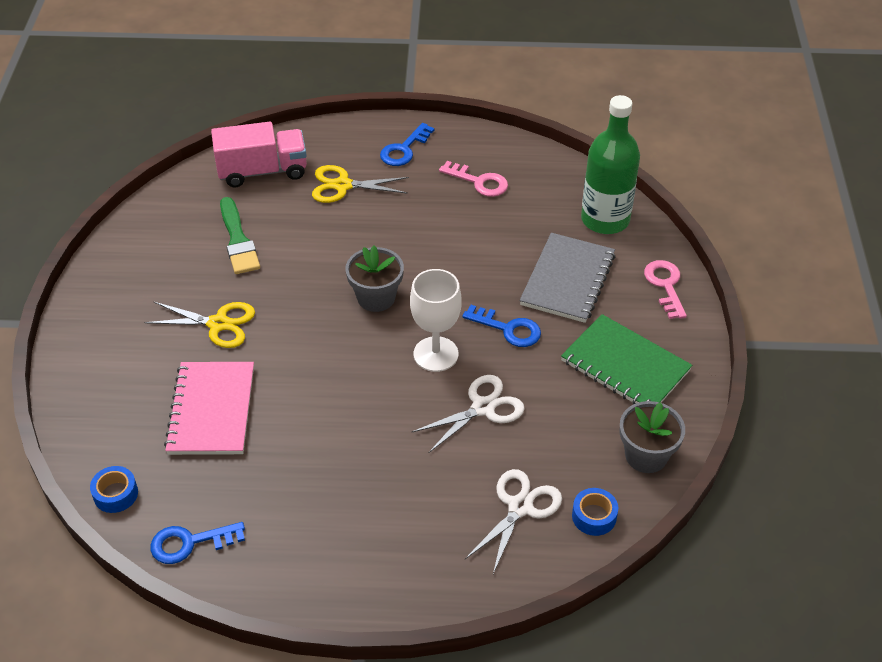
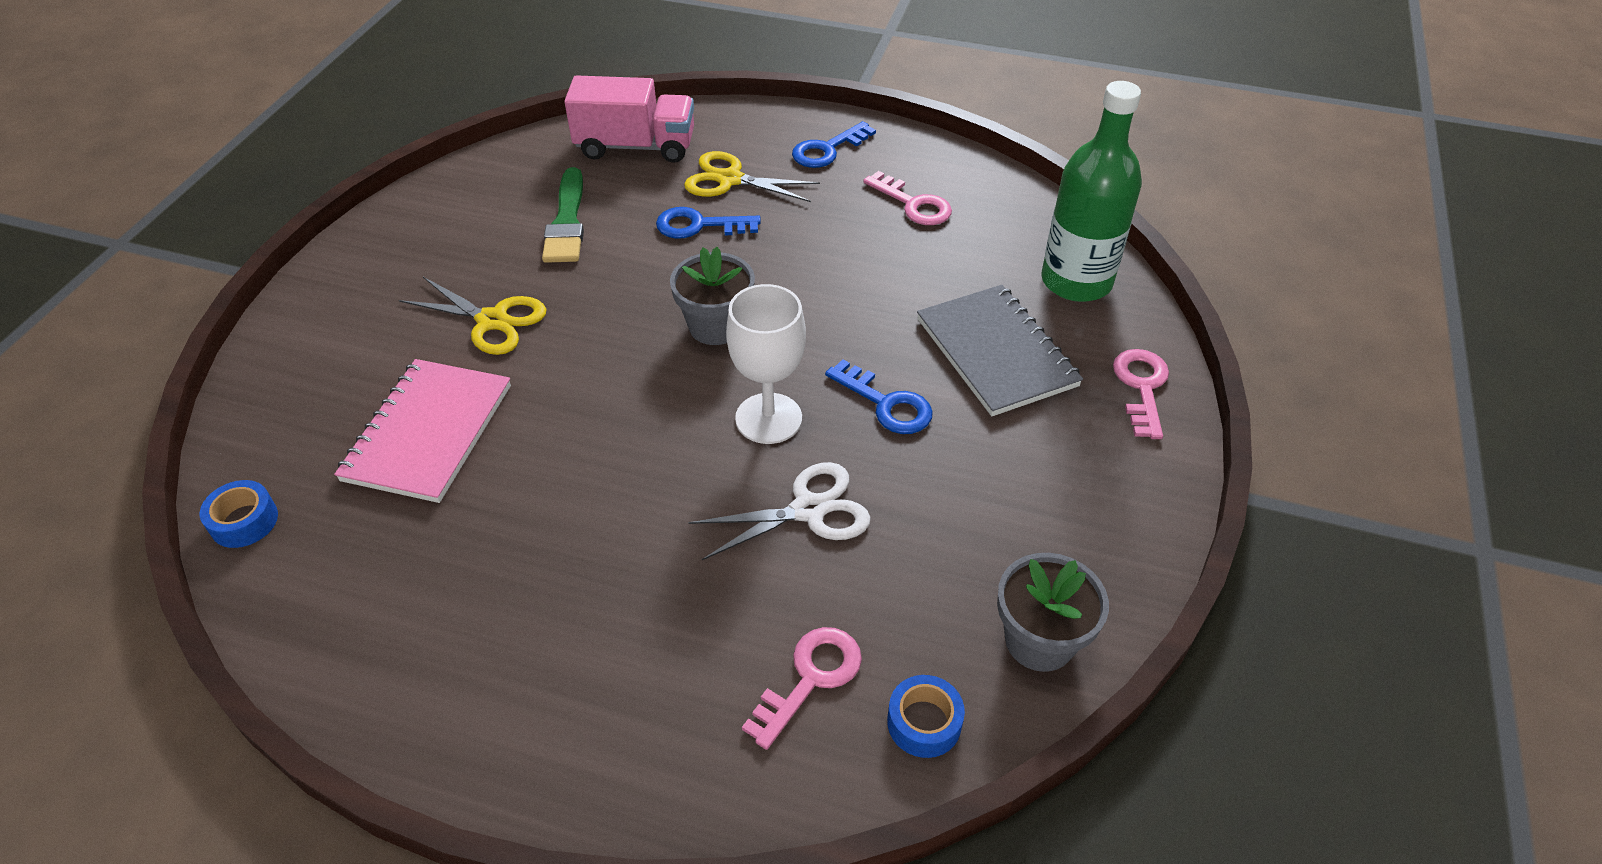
camera: 15 degrees right, 0 degrees up
(190, 543) = (305, 617): blue key -> blue key (699, 225)
(520, 507) = (810, 678): white scissors -> pink key
(567, 280) = (996, 352): grey notebook -> grey notebook turned 60 degrees counterclockwise
(625, 366) = (1046, 492): green notebook -> none

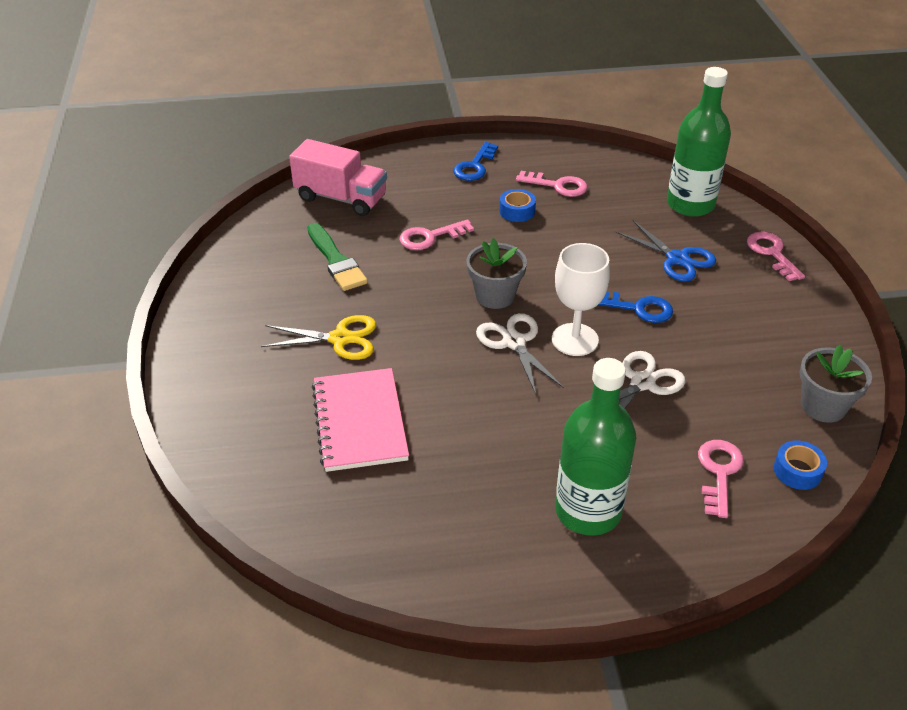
camera: 25 degrees left, 5 degrees down
(244, 521) = (279, 520): blue tape -> blue tape (517, 211)
(595, 660) = (588, 511): none -> green bottle
(635, 146) = (341, 198): pink truck -> pink truck turned 45 degrees clockwise
(689, 396) = (514, 342): none -> white scissors
(699, 225) = (430, 237): blue key -> pink key
(730, 179) = (425, 202): yellow scissors -> none
(996, 352) = (677, 259): grey notebook -> blue scissors

